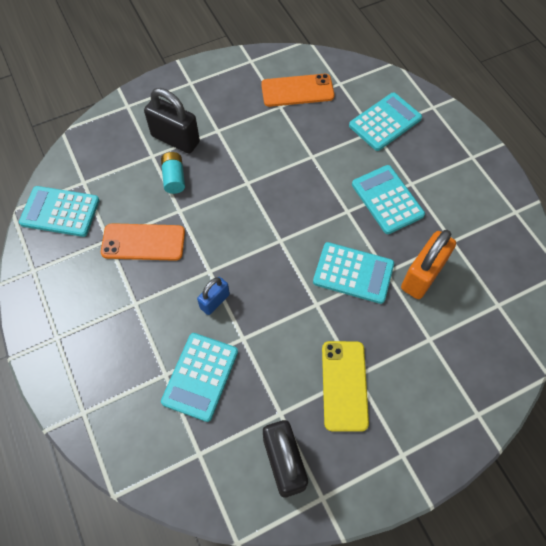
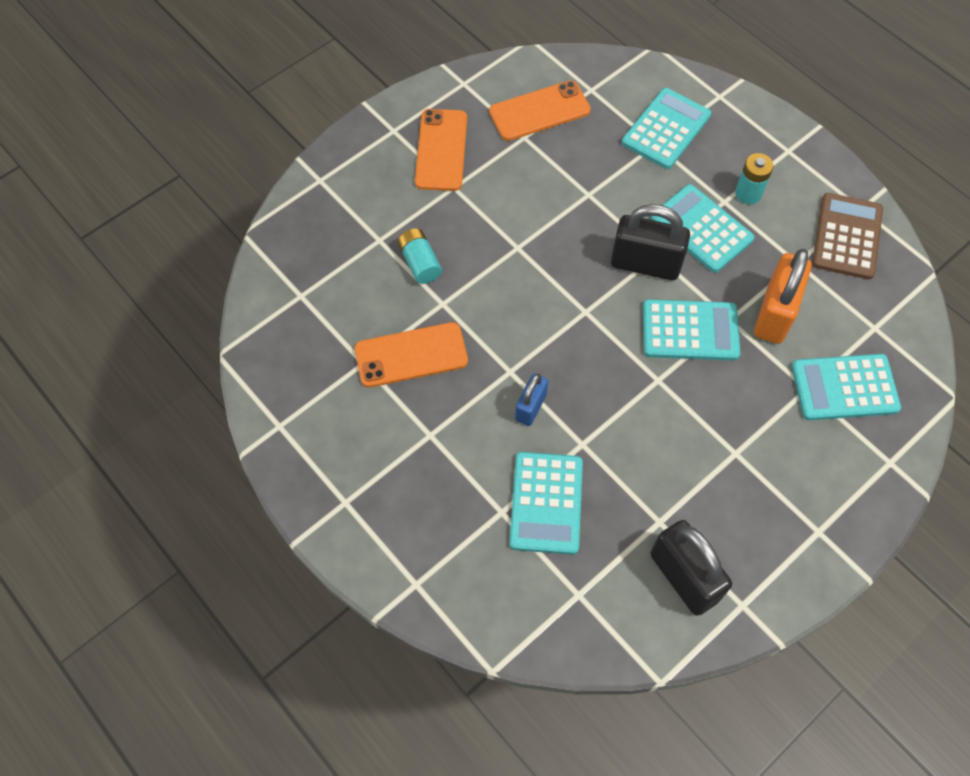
camera: 15 degrees left, 0 degrees up
(60, 211) = (285, 341): turquoise calculator -> turquoise calculator (844, 387)
(175, 139) = (402, 211): black padlock -> black padlock (645, 264)
(218, 103) = (441, 150): none -> orange phone
(344, 385) = (724, 468): yellow phone -> none
(431, 181) = (748, 193): none -> turquoise battery
(498, 230) = (847, 236): none -> brown calculator

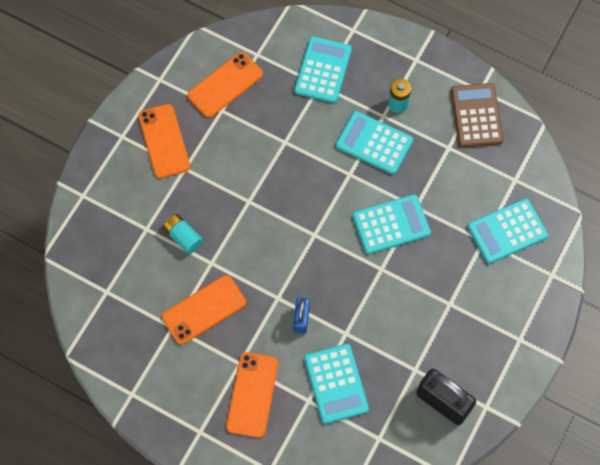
camera: 20 degrees left, 5 degrees up
(431, 479) = (252, 394): none -> orange phone
(645, 264) = (343, 184): black padlock -> none
(774, 314) = (444, 192): orange padlock -> none

